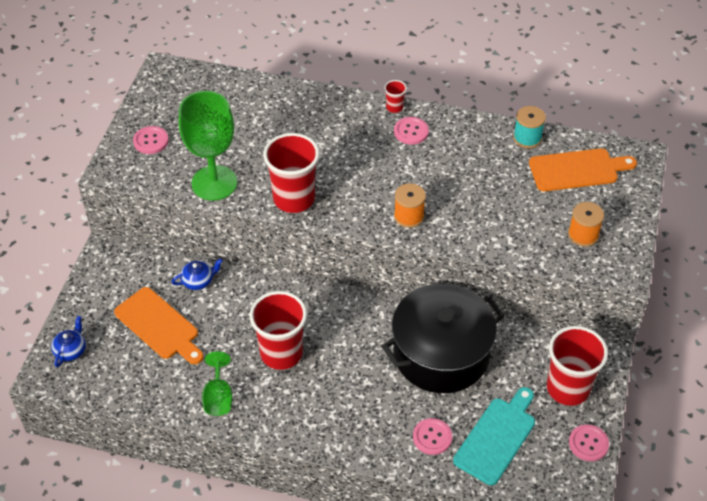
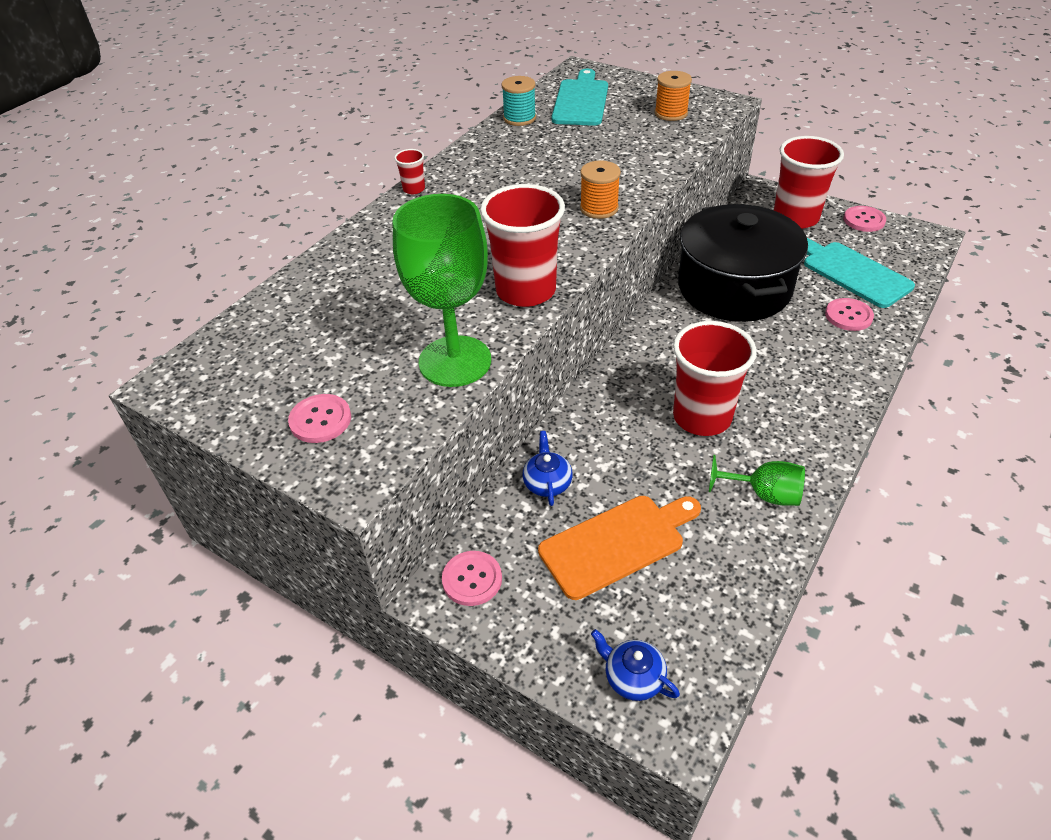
camera: 70 degrees left, 5 degrees down
(411, 131) = (462, 185): pink button -> pink button (472, 579)
(577, 170) = (581, 101): orange cutting board -> turquoise cutting board

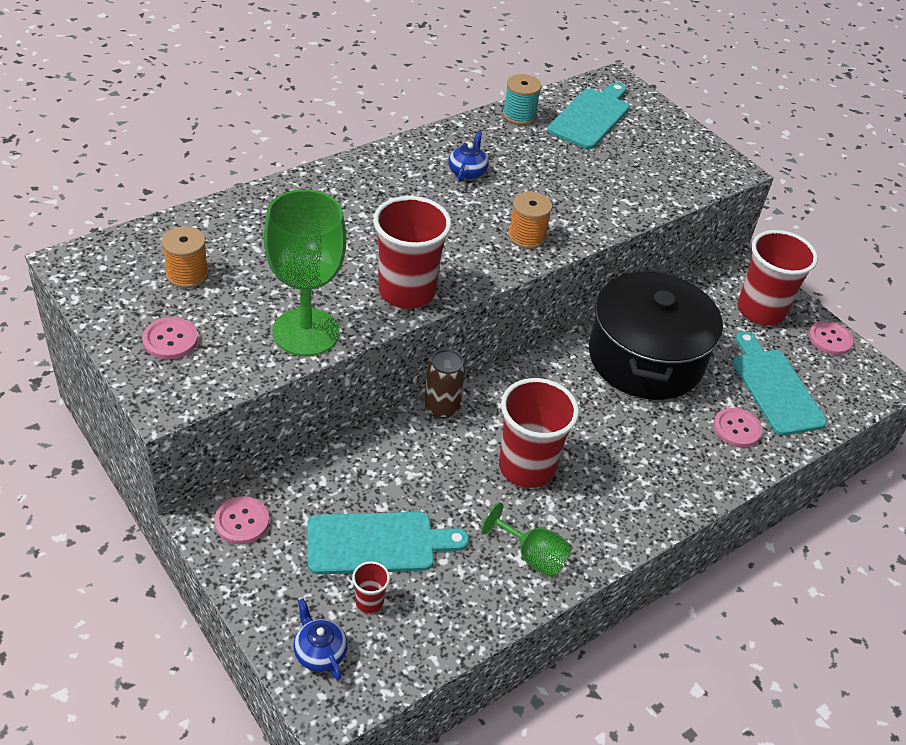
camera: 15 degrees right, 0 degrees up
(414, 189) = (374, 156): red cup -> red cup (369, 601)
(547, 482) = (353, 468): blue teapot -> blue teapot (467, 171)
(591, 395) = (441, 407): none -> brown can
(617, 543) = (377, 543): orange cutting board -> turquoise cutting board
(671, 113) = (668, 162): orange spool -> orange spool (187, 274)

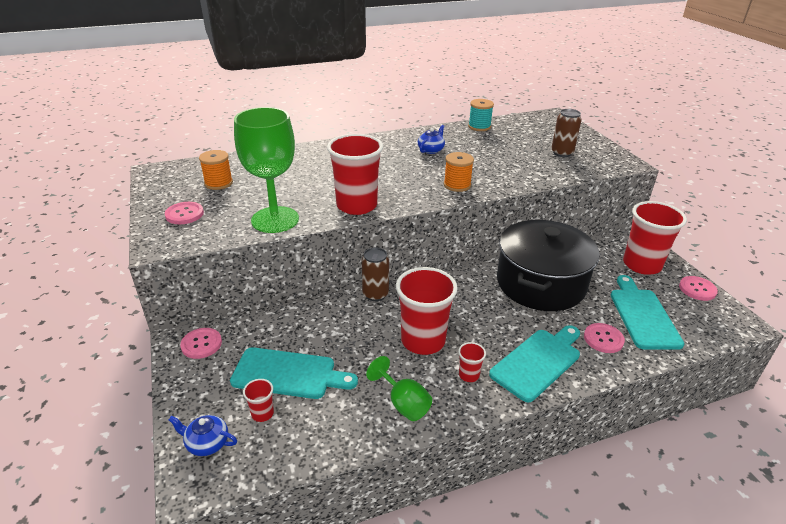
camera: 20 degrees right, 10 degrees down
(319, 652) = (207, 443): blue teapot -> blue teapot turned 60 degrees counterclockwise
(591, 117) = (529, 130): turquoise cutting board -> turquoise cutting board (538, 362)
(596, 505) = (469, 375): none -> red cup
(646, 158) = (562, 153): none -> brown can

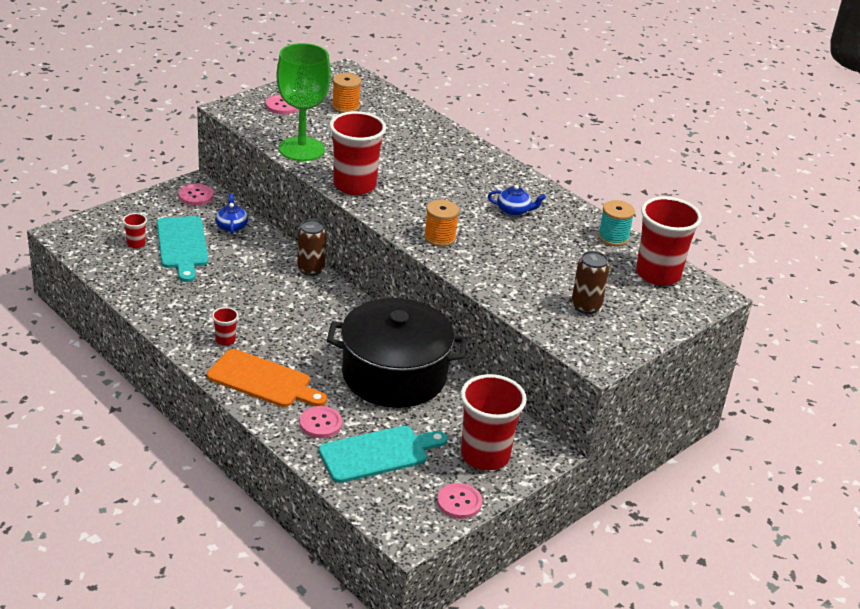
camera: 65 degrees right, 0 degrees up
(207, 443) = (99, 228): blue teapot -> blue teapot (231, 226)
(403, 403) = (175, 309): green goblet -> none
(423, 340) = (258, 308): red cup -> red cup (658, 274)
(538, 362) = (263, 380): turquoise cutting board -> orange cutting board

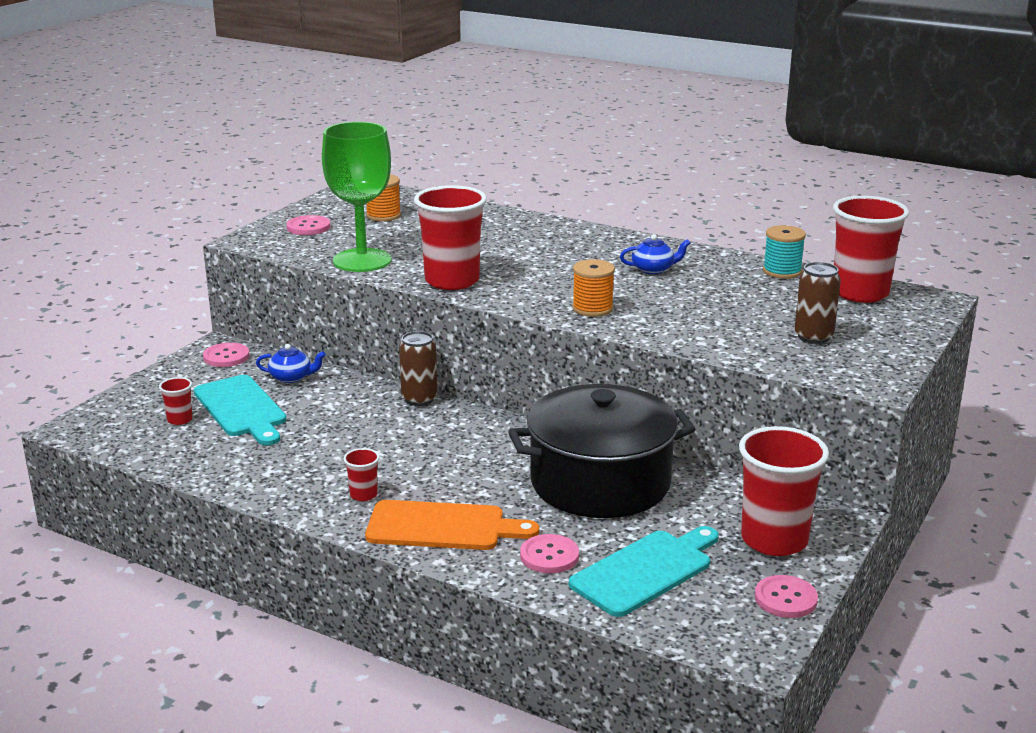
camera: 15 degrees left, 10 degrees down
(231, 226) = (291, 377): blue teapot -> blue teapot turned 120 degrees clockwise

